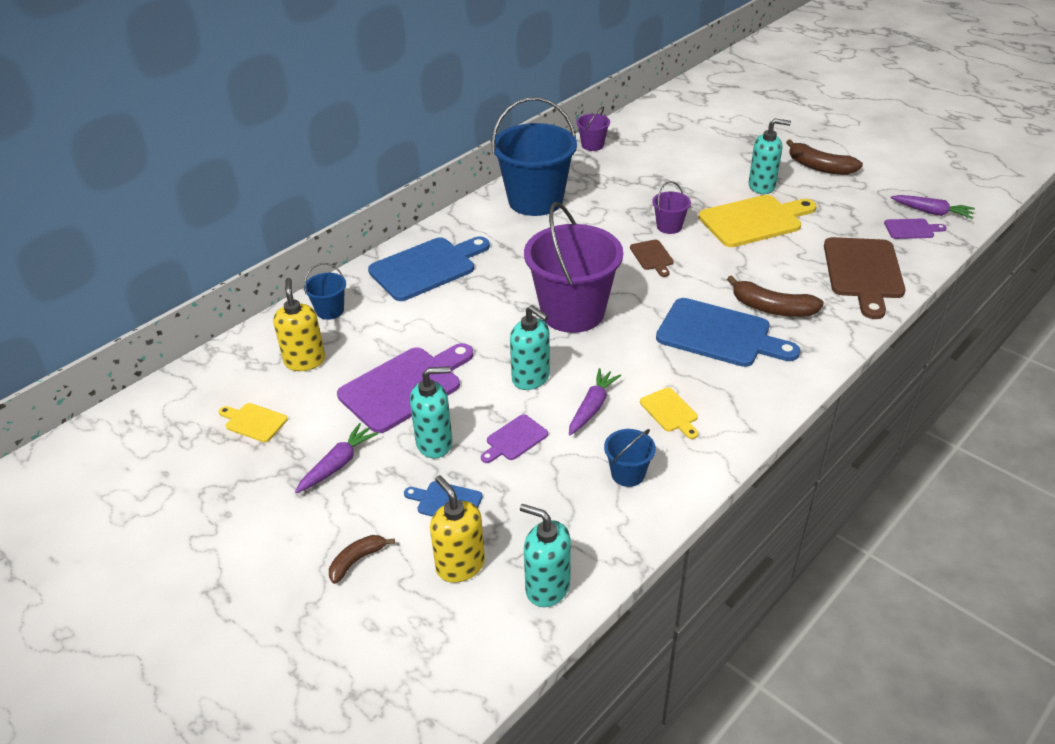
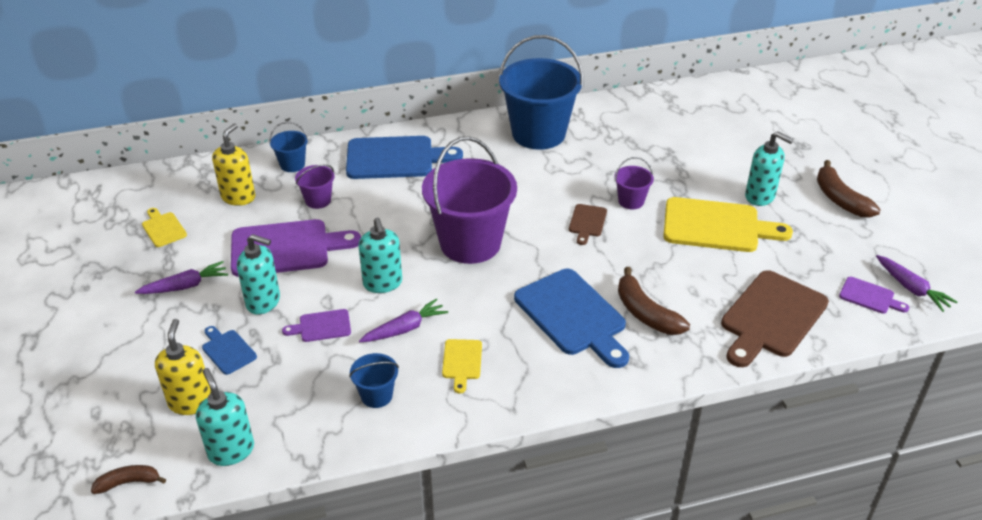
camera: 30 degrees right, 0 degrees up
(357, 560) = (130, 362): brown banana -> brown banana (129, 482)
(592, 145) = (640, 100): purple bucket -> purple bucket (318, 200)

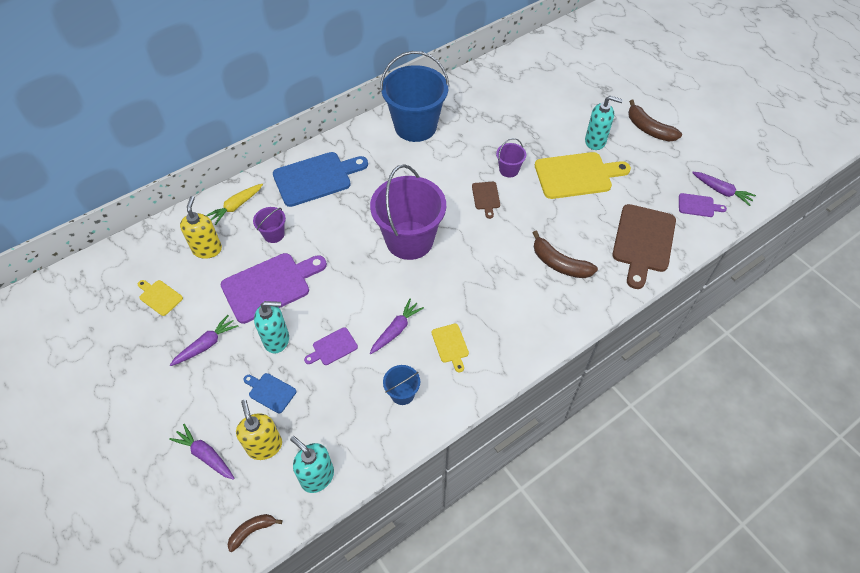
camera: 20 degrees left, 15 degrees up
(123, 391) = (205, 455): none -> purple carrot
(292, 165) = (236, 206): blue bucket -> yellow carrot
(382, 283) = (361, 295): turquoise soap dispenser -> none
(573, 316) = (511, 281): blue cutting board -> none

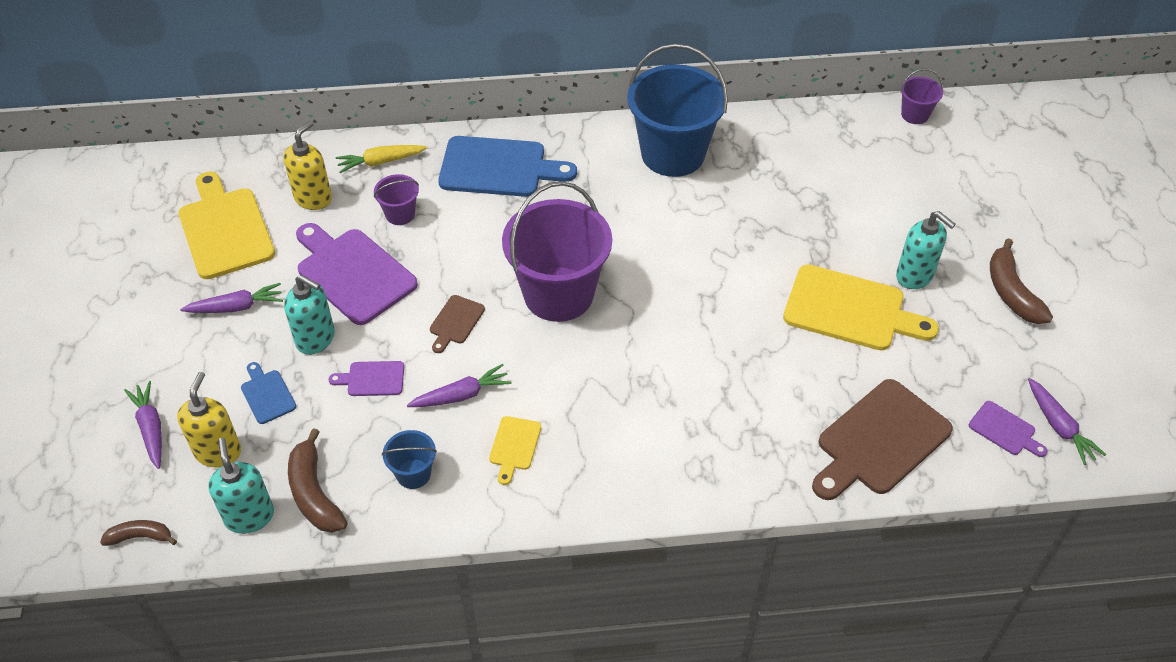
camera: 30 degrees right, 5 degrees down
(159, 296) = (225, 229): yellow cutting board -> yellow cutting board, size x2.08
(270, 286) = (353, 273): purple cutting board -> purple cutting board turned 135 degrees counterclockwise
(486, 197) = (699, 284): brown cutting board -> brown cutting board (455, 322)
(509, 170) = (758, 262): purple bucket -> purple bucket (915, 115)
(559, 264) = (735, 414): brown banana -> brown banana (314, 493)

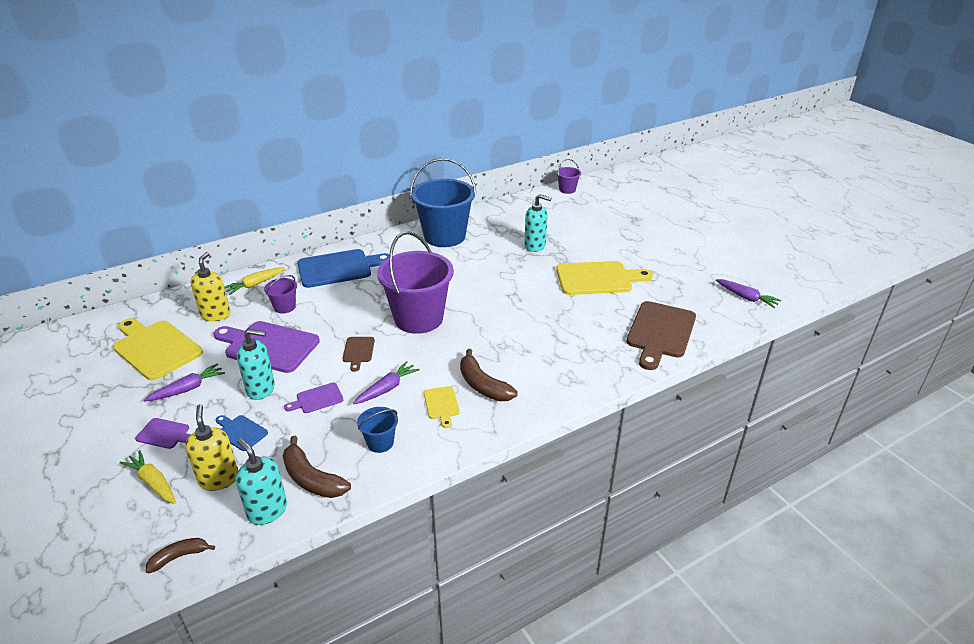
camera: 25 degrees left, 15 degrees down
(151, 428) = (153, 483): purple carrot -> yellow carrot
(914, 276) = (620, 255): turquoise soap dispenser -> turquoise soap dispenser (535, 246)
(1005, 430) = (721, 307): purple cutting board -> purple cutting board (165, 434)
(1011, 292) = (675, 248): brown banana -> brown banana (483, 385)

